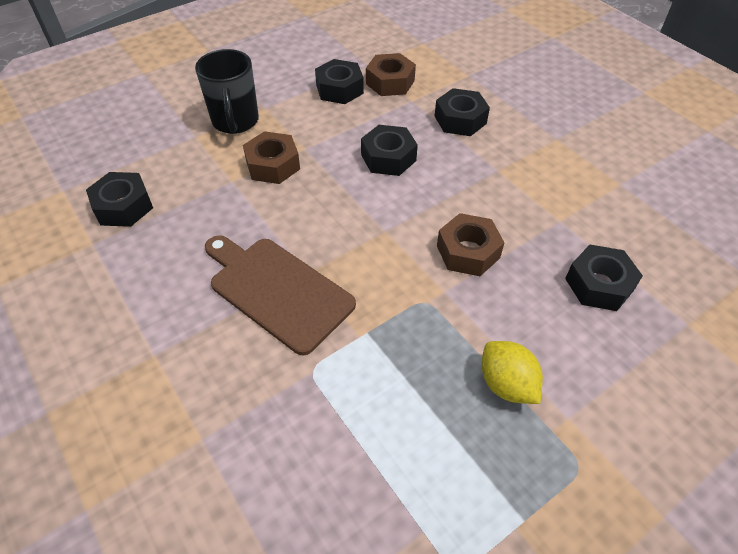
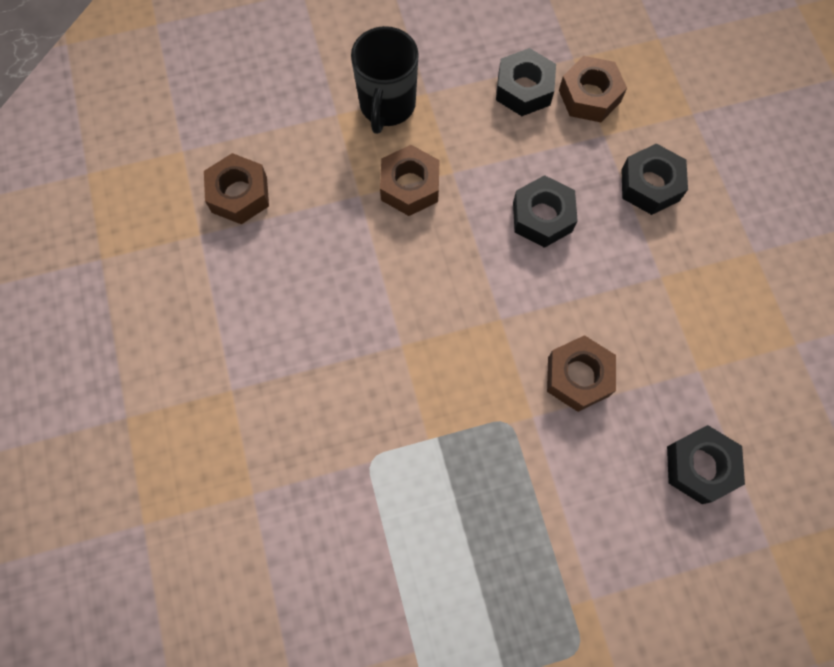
camera: 20 degrees right, 20 degrees up
(123, 206) = (239, 194): black nut -> brown nut
(277, 290) = (365, 357): brown cutting board -> none
(506, 384) = (549, 543): yellow lemon -> none

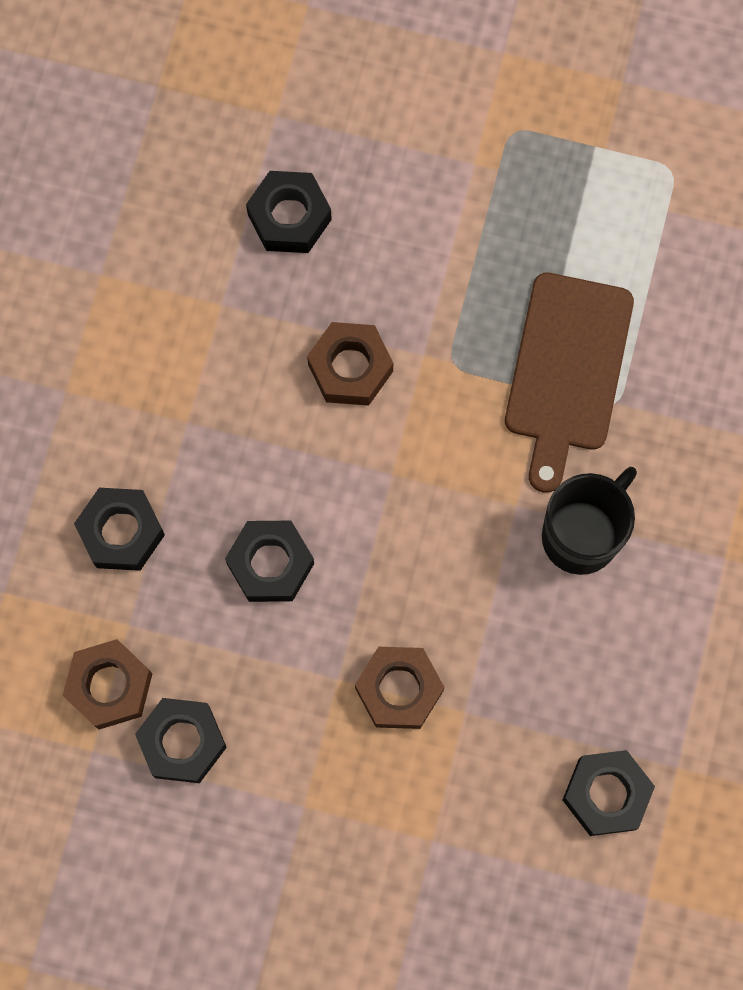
camera: 150 degrees left, 5 degrees up
(239, 194) = (606, 794): brown nut -> black nut
(387, 106) = (364, 816): black mug -> black mug (582, 534)
(421, 466) = (567, 370): none -> brown cutting board

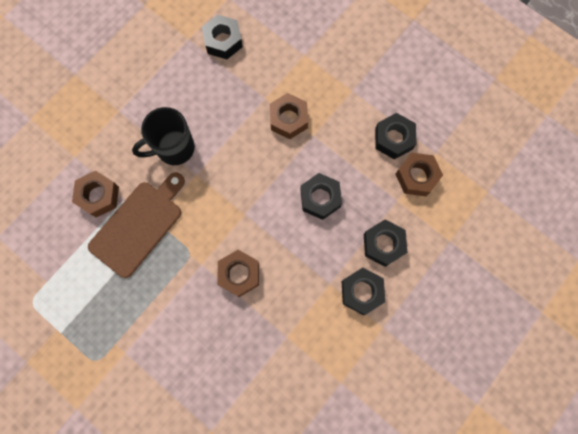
camera: 155 degrees left, 0 degrees up
(289, 217) = (231, 368): black nut -> black nut (361, 292)
(667, 388) = (98, 196): none -> brown nut

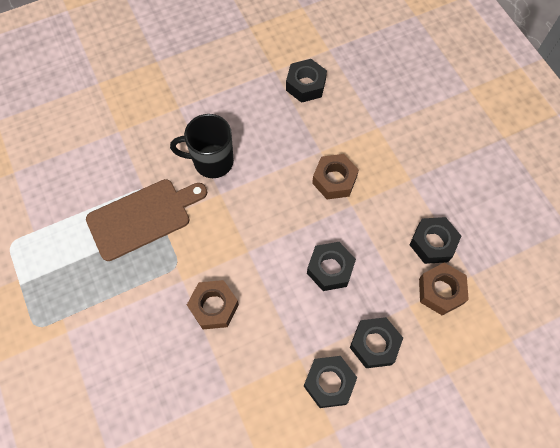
camera: 25 degrees right, 10 degrees down
(98, 196) = (121, 175): brown nut -> none

